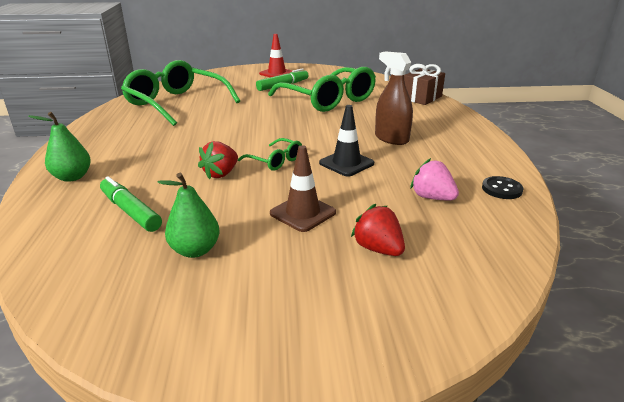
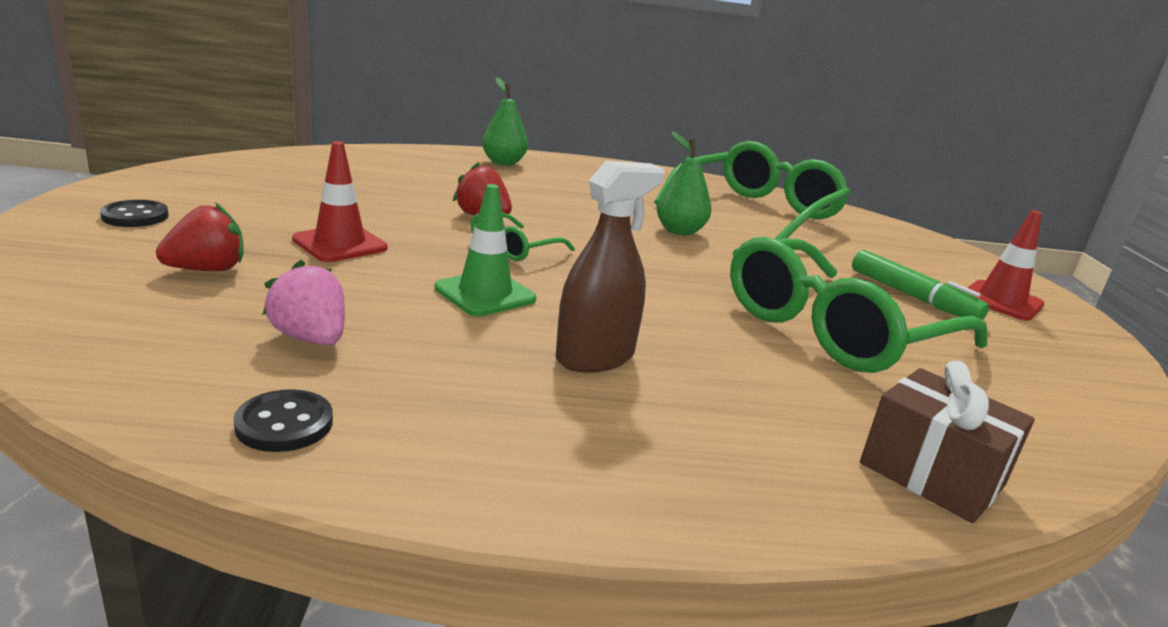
camera: 90 degrees right, 5 degrees down
(130, 211) = (408, 177): green marker -> none
(195, 250) = (303, 193): green pear -> green pear (679, 231)
(297, 319) = (135, 216): none -> black button
(303, 213) = (340, 244): brown traffic cone -> red traffic cone
(346, 163) = (485, 294): black traffic cone -> green traffic cone
(432, 197) = (310, 338): pink strawberry -> pink strawberry turned 90 degrees counterclockwise

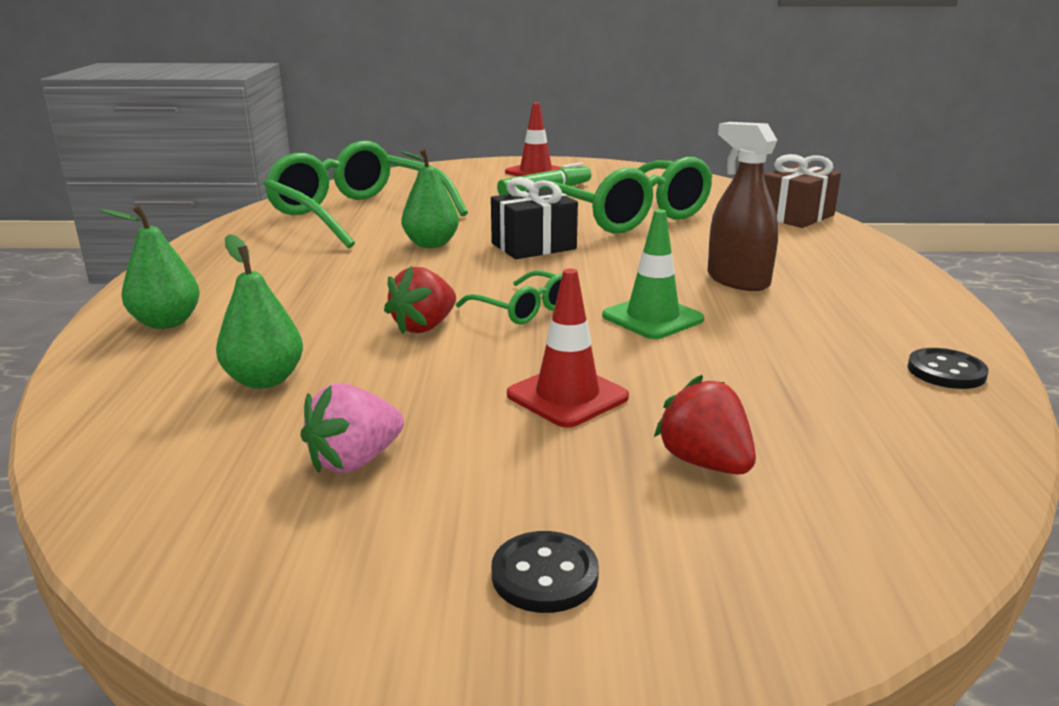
camera: 85 degrees left, 0 degrees up
(310, 338) = (811, 380): pink strawberry -> pink strawberry (355, 461)
(408, 178) = (264, 380): none -> green pear
(688, 269) = (533, 246): none -> black gift

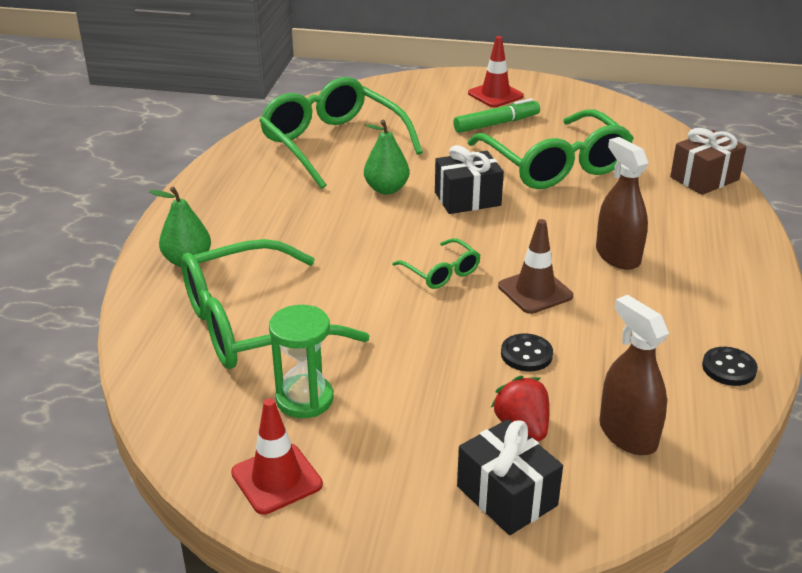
camera: 10 degrees right, 10 degrees up
(264, 380) = (253, 324): green pear -> green glasses
(355, 461) = (304, 399): pink strawberry -> green hourglass
(424, 327) = (366, 283): red strawberry -> none
(544, 575) = (401, 492): black button -> black button (526, 354)
(567, 396) = (450, 361): red traffic cone -> red traffic cone (276, 479)
(652, 318) = (535, 291): green traffic cone -> brown traffic cone
(724, 559) = (506, 496): none -> black gift
(863, 457) = (627, 434): none -> brown spray bottle

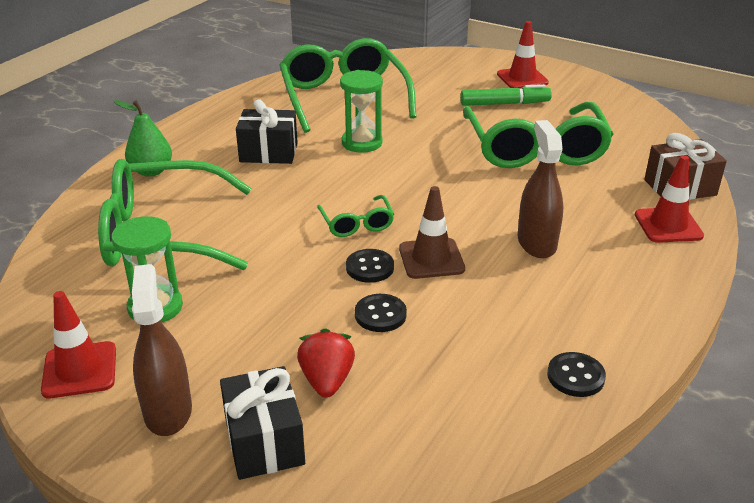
camera: 20 degrees right, 0 degrees up
(386, 189) = (362, 143): green pear -> green hourglass
(467, 199) = (429, 164): black gift -> black gift (268, 152)
(484, 312) = (369, 267): none -> black button
(627, 434) = (423, 415): brown spray bottle -> brown spray bottle (168, 411)
(717, 216) = (668, 225): none -> red traffic cone

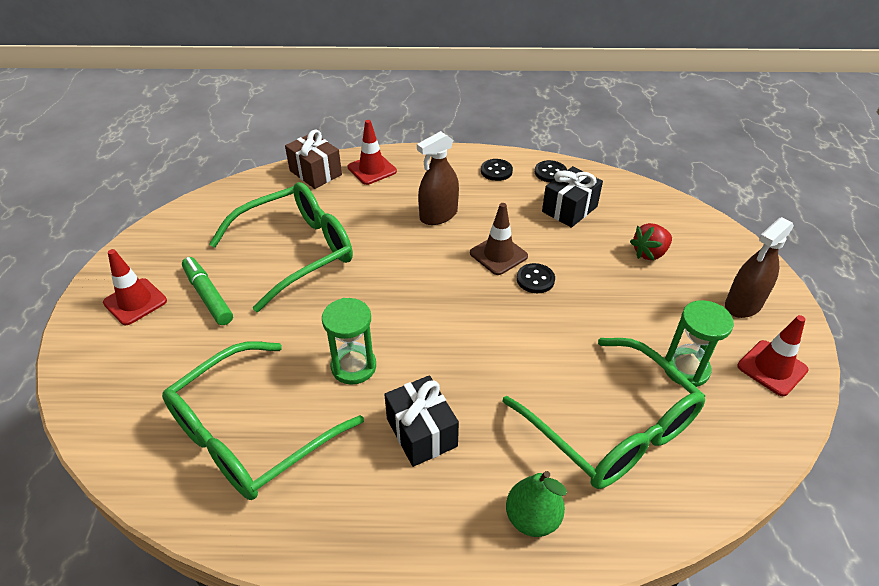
camera: 120 degrees left, 10 degrees up
(264, 441) = (712, 256): black gift -> black gift (569, 209)
(357, 224) = (490, 309): green glasses -> none
(380, 315) = (576, 255): black button -> black button (496, 171)

